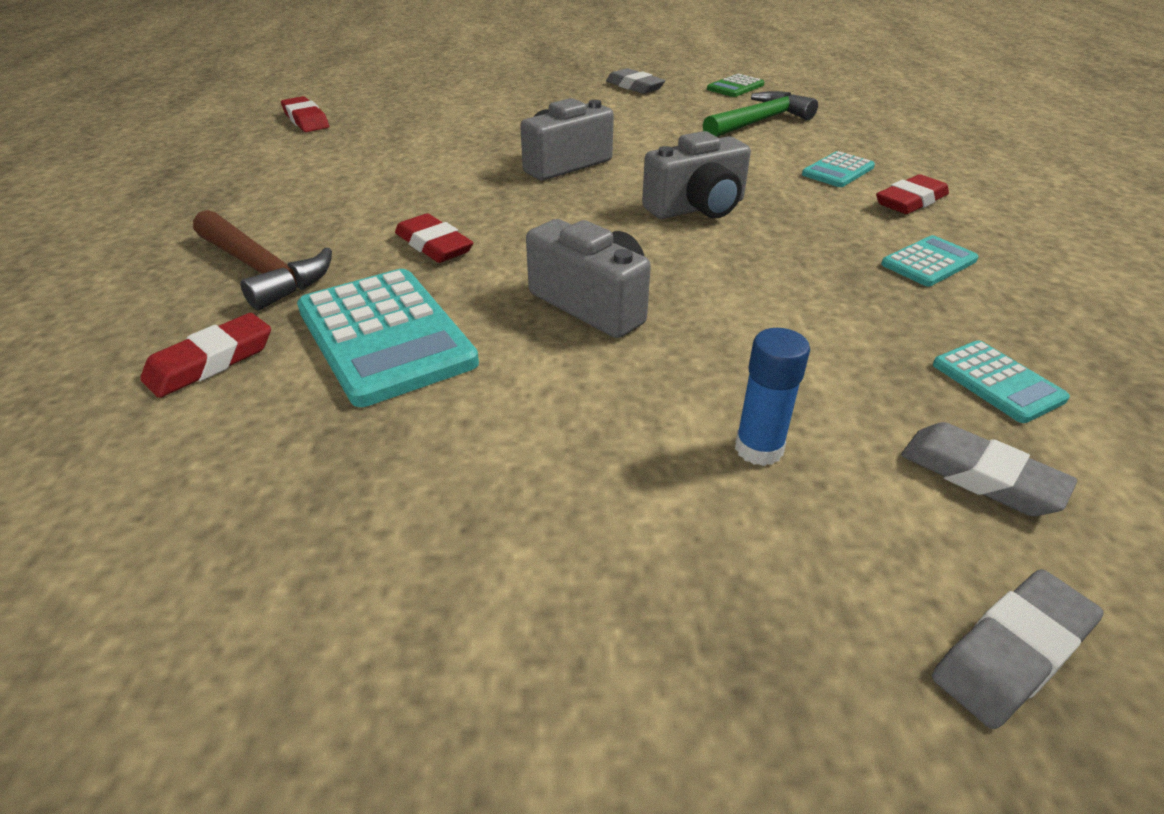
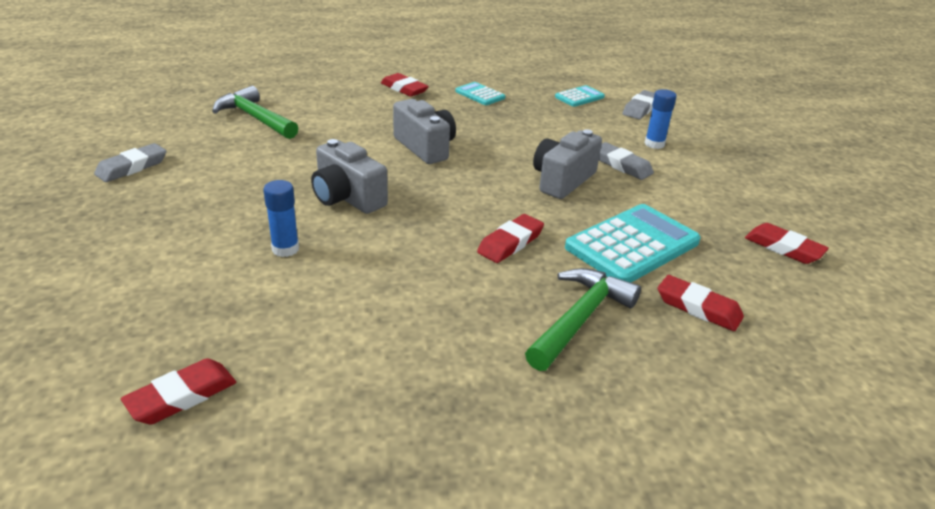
camera: 100 degrees left, 5 degrees down
(262, 270) = (580, 318): brown hammer -> green hammer
(283, 523) = (783, 248): none -> red eraser
(472, 141) = (285, 249): none -> blue glue stick
(735, 87) = (157, 121): green calculator -> none
(837, 171) = (358, 102): turquoise calculator -> none
(1012, 652) = (716, 116): grey eraser -> grey eraser (621, 165)

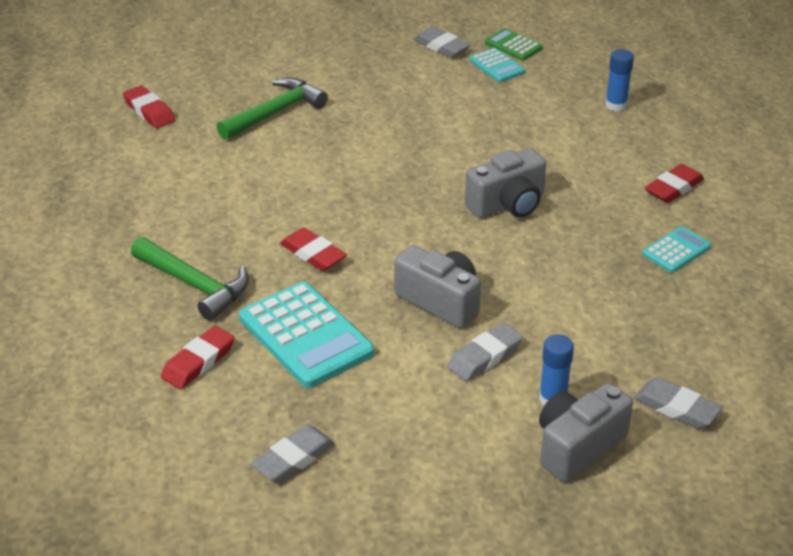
camera: 95 degrees right, 5 degrees up
(154, 131) = (513, 45): none -> green calculator
(255, 118) = (558, 94): green hammer -> green hammer (275, 112)
(285, 249) = (309, 133): blue glue stick -> blue glue stick (616, 105)
(347, 198) = (394, 159): grey camera -> grey camera (578, 446)
(579, 97) = (700, 346): turquoise calculator -> turquoise calculator (496, 66)
(783, 248) = (293, 458): red eraser -> grey eraser

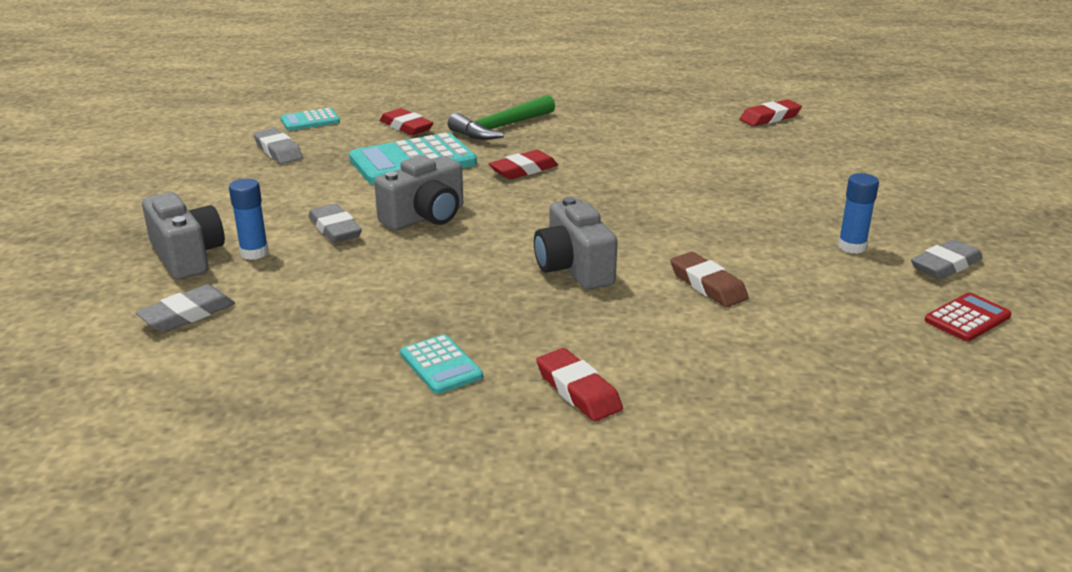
camera: 100 degrees right, 10 degrees down
(275, 112) = (770, 166): green hammer -> none
(496, 66) = (901, 298): turquoise calculator -> turquoise calculator (310, 121)
(510, 141) = (708, 285): none -> brown eraser
(513, 45) = (967, 318): green calculator -> red calculator
(616, 105) = (803, 380): blue glue stick -> blue glue stick (852, 247)

